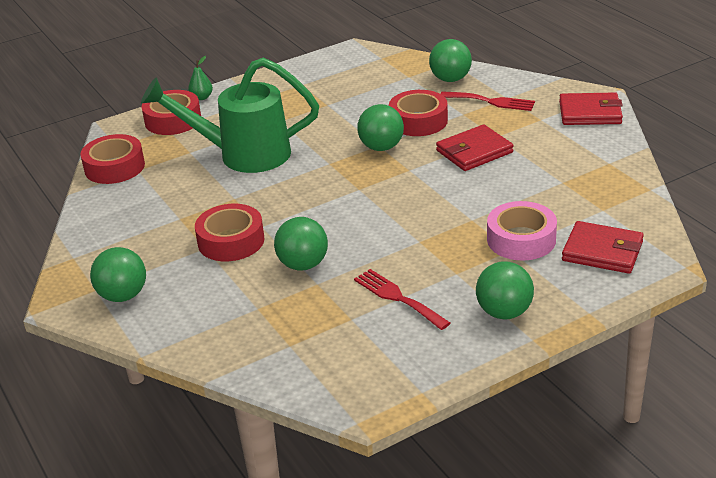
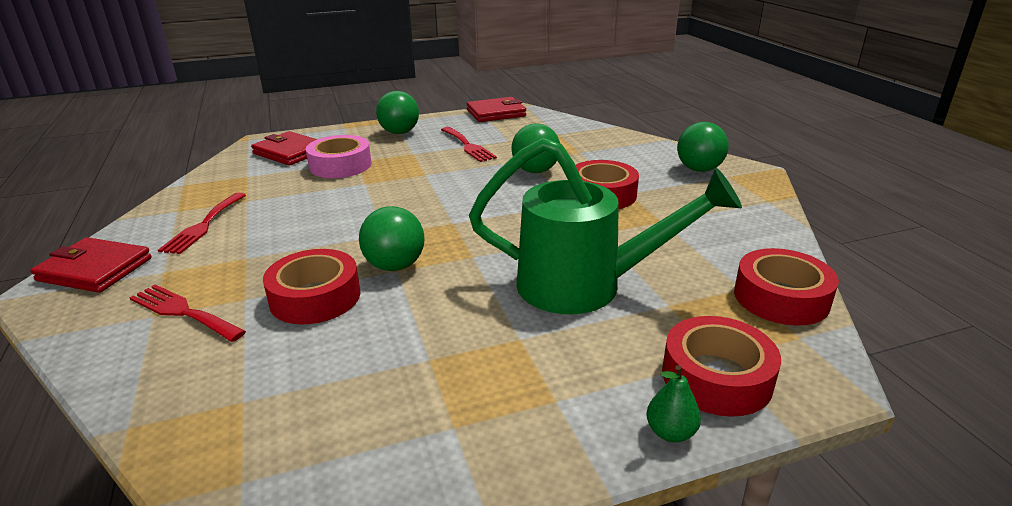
camera: 170 degrees left, 5 degrees down
(450, 79) = (183, 375): green ball -> none
(474, 151) = (292, 242): red wallet -> red wallet (496, 113)
(564, 153) = (203, 225): none -> red fork

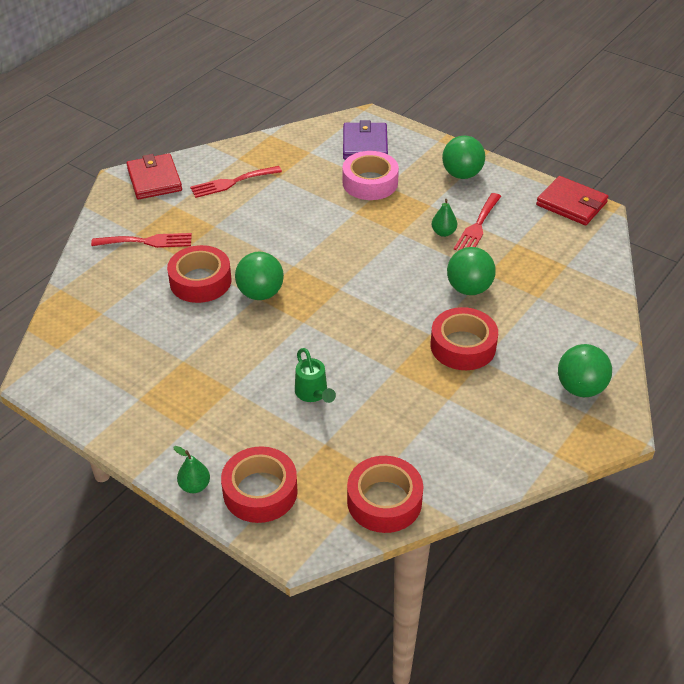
camera: 55 degrees right, 15 degrees up
(183, 312) = (147, 241): red fork -> red fork turned 90 degrees clockwise
(290, 152) = (365, 144): red wallet -> purple wallet
(454, 159) = (443, 232): none -> green pear
(586, 286) = (313, 394): green watering can -> green watering can, size x0.42

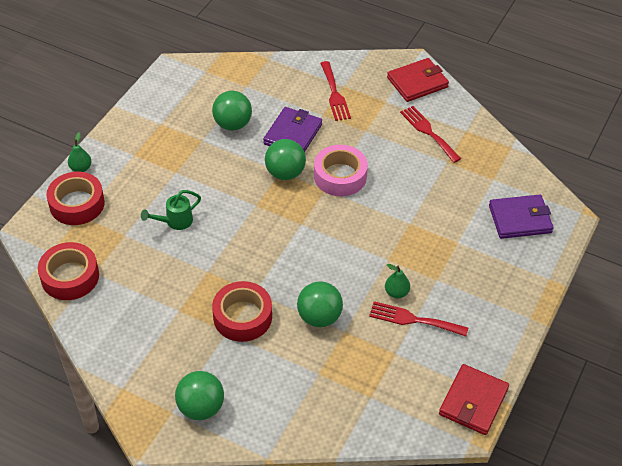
camera: 80 degrees right, 5 degrees up
(200, 281) = (293, 134): red tape -> purple wallet
(370, 182) = (458, 229): pink tape -> pink tape (340, 176)
(462, 174) = (495, 302): green ball -> green ball (232, 124)

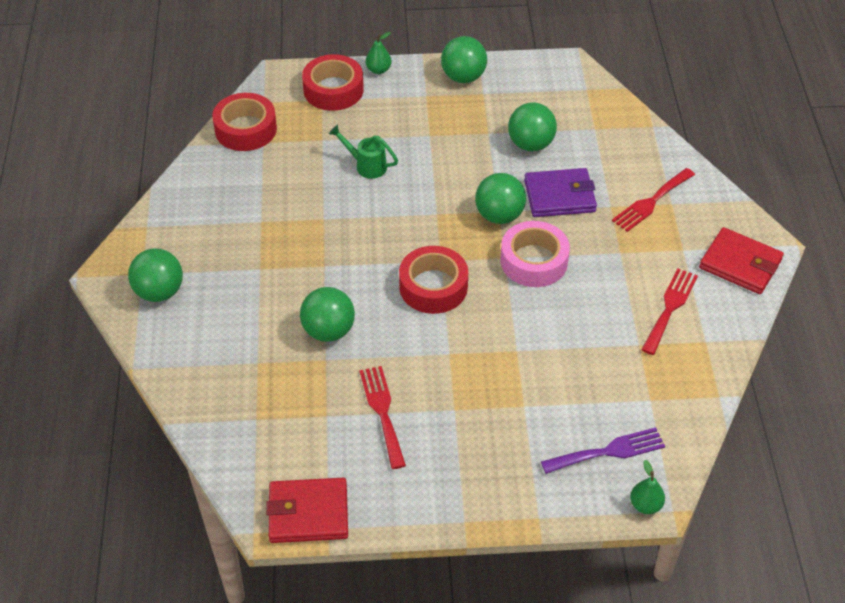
camera: 60 degrees right, 0 degrees up
(134, 126) = (463, 77): none -> green ball
(242, 317) = (286, 271): red tape -> red tape (433, 287)
(396, 292) = (408, 381): green pear -> green pear (645, 505)
(520, 219) = (608, 451): purple wallet -> purple fork

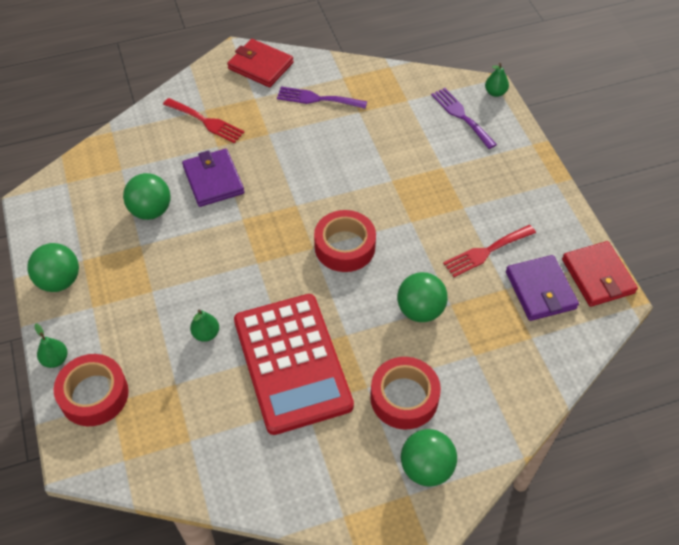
camera: 105 degrees left, 5 degrees up
(245, 129) = (172, 465): red tape -> red tape (404, 397)
(309, 219) = (292, 363): none -> red calculator
(311, 447) = (540, 290): none -> purple wallet
(366, 165) = (206, 334): green watering can -> green pear
(499, 215) = (248, 217): green ball -> none
(534, 261) = (294, 185): pink tape -> none
(670, 308) = (317, 99): red fork -> purple fork
(740, 264) = (260, 66): red wallet -> red wallet turned 75 degrees counterclockwise

